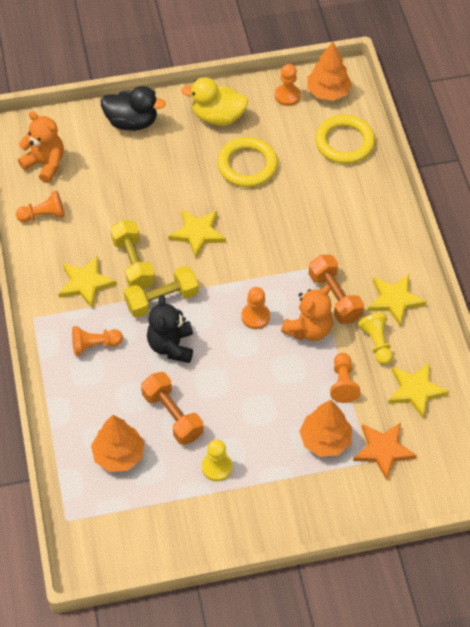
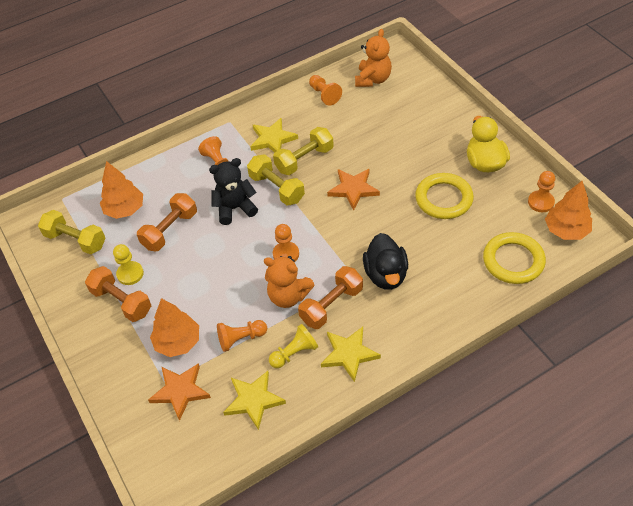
camera: 75 degrees right, 5 degrees down
(132, 122) = (444, 112): black duck -> black duck (386, 275)
(141, 515) = (76, 240): none -> yellow dumbbell
(197, 233) = (353, 189): yellow star -> orange star
(251, 482) = (121, 301): none -> orange dumbbell

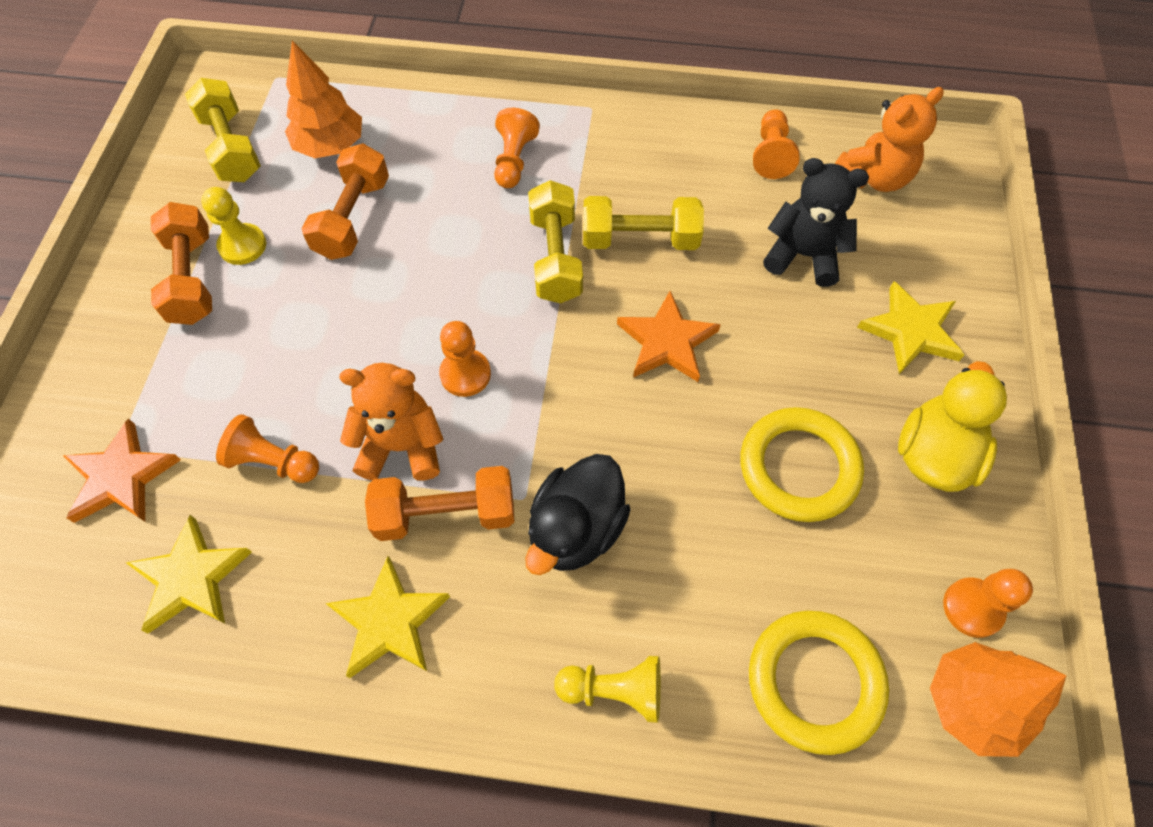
camera: 35 degrees right, 10 degrees up
(170, 230) = (353, 218): orange dumbbell -> orange dumbbell turned 60 degrees counterclockwise
(178, 342) = (194, 397): orange tree -> none
(235, 208) = (468, 247): black teddy bear -> black teddy bear (803, 255)
(272, 139) = (625, 175): yellow star -> yellow star (911, 331)
(288, 296) = (402, 446): orange teddy bear -> orange teddy bear turned 120 degrees clockwise
(294, 353) = (318, 549): yellow pawn -> yellow pawn (614, 690)

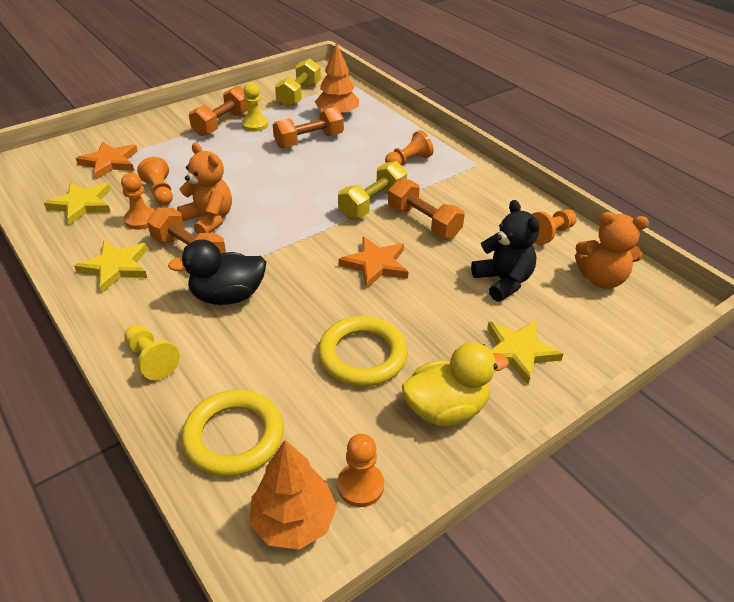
camera: 45 degrees right, 20 degrees down
(465, 374) = (270, 215): orange pawn -> orange pawn (141, 220)
(640, 240) = (423, 222): yellow dumbbell -> orange dumbbell

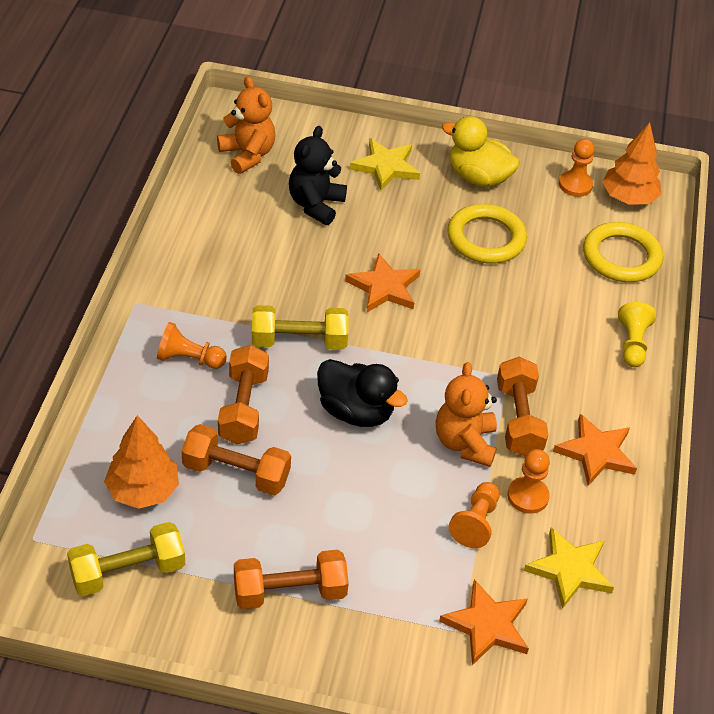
camera: 135 degrees left, 5 degrees up
(116, 267) = (596, 453): yellow star -> orange star
(227, 296) = (529, 351): black duck -> black duck (356, 412)
(255, 125) = (256, 555): yellow pawn -> none
(423, 222) = (288, 290): orange dumbbell -> orange dumbbell (243, 408)
(550, 234) = (213, 204): orange pawn -> none

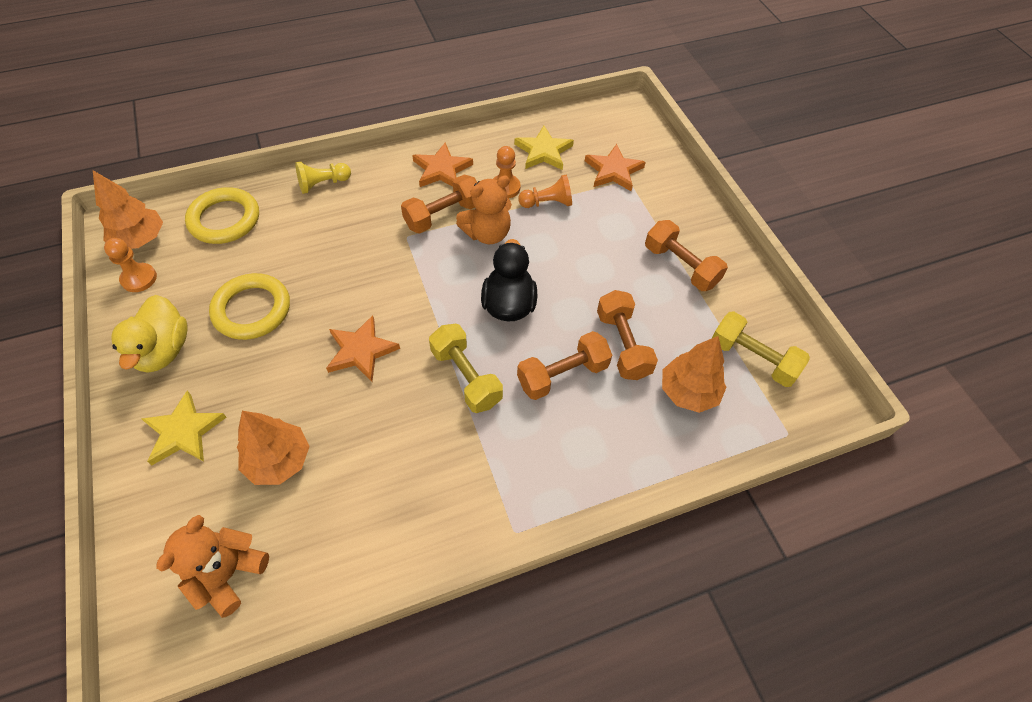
camera: 120 degrees left, 10 degrees up
(189, 359) = (545, 444): orange pawn -> none
(315, 205) = (279, 460): black teddy bear -> orange tree

